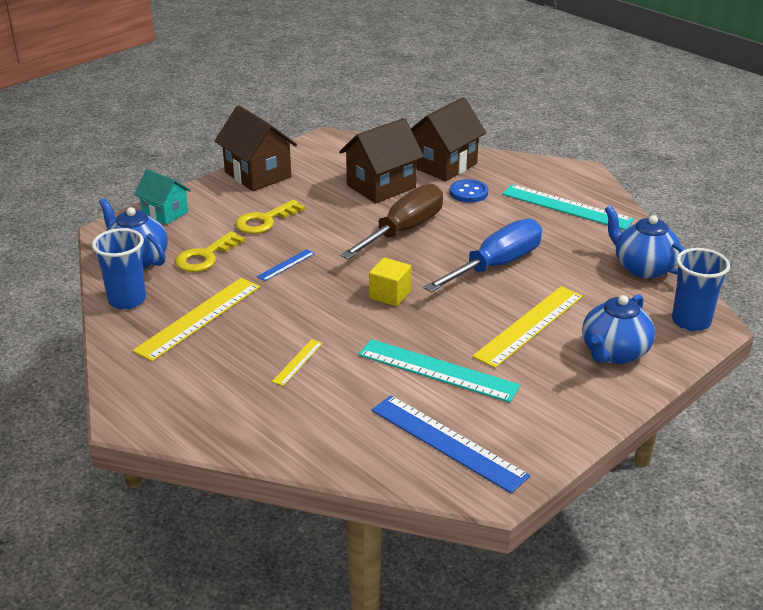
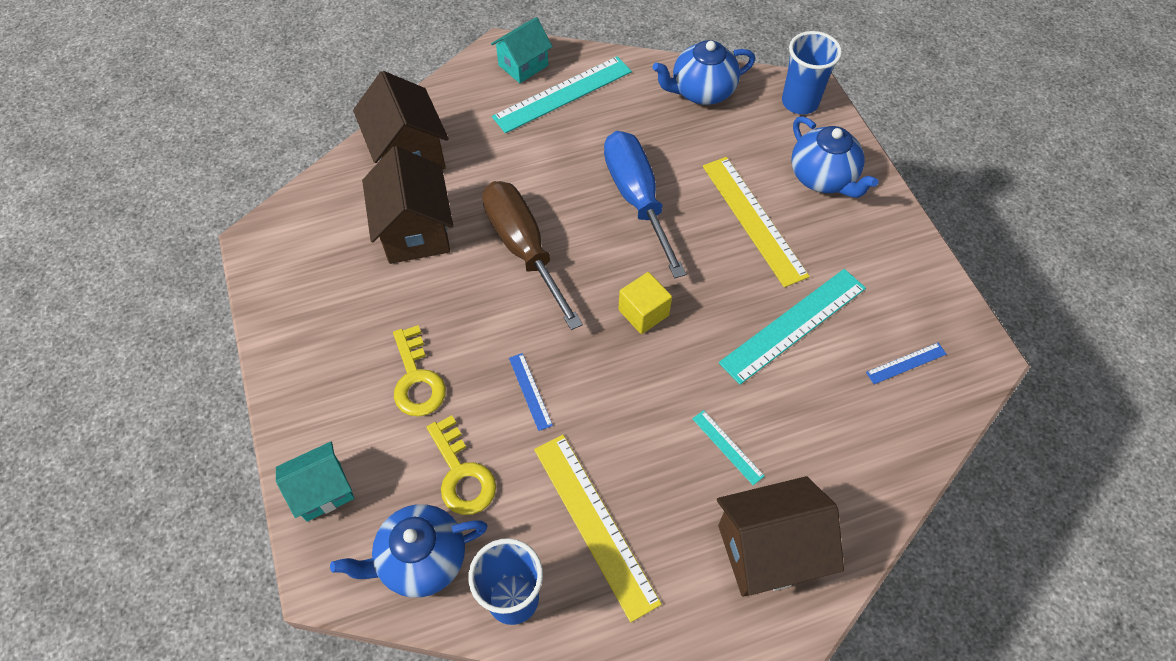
camera: 65 degrees left, 25 degrees up
(258, 175) = (297, 348): brown house -> brown house (768, 550)
(298, 362) = (727, 447): yellow ruler -> turquoise ruler
(448, 442) = (906, 363): blue ruler -> blue ruler, size x0.47
(468, 192) = (482, 159): blue button -> none
(576, 183) = (523, 65): none -> turquoise house

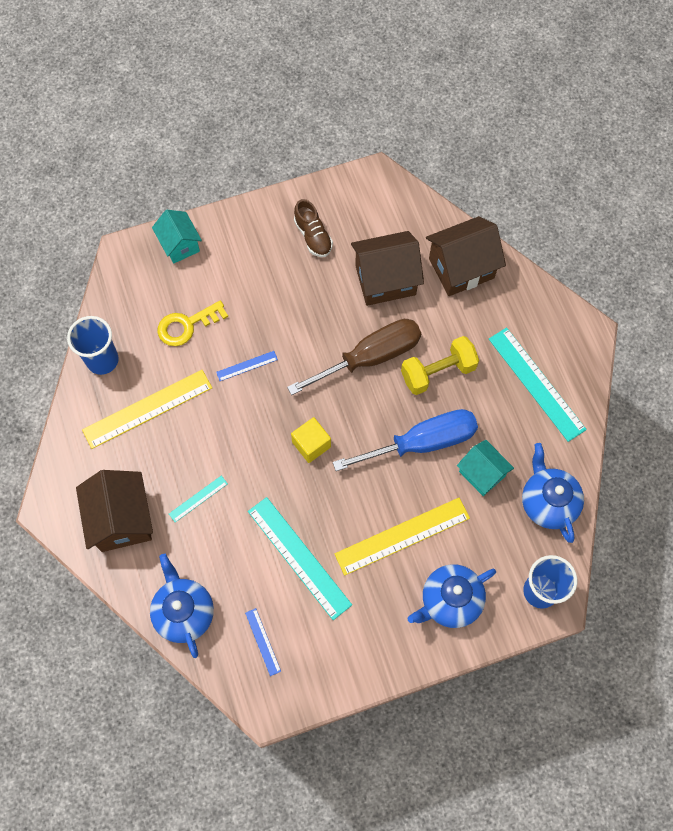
camera: 90 degrees right, 10 degrees up
(337, 312) = (313, 236): none -> brown shoe
(417, 379) = (258, 292): yellow key -> none
(421, 560) = (131, 306): blue teapot -> blue teapot (184, 612)
(523, 65) = (569, 350): turquoise house -> turquoise house (482, 473)
(546, 181) = (438, 372): none -> yellow dumbbell

